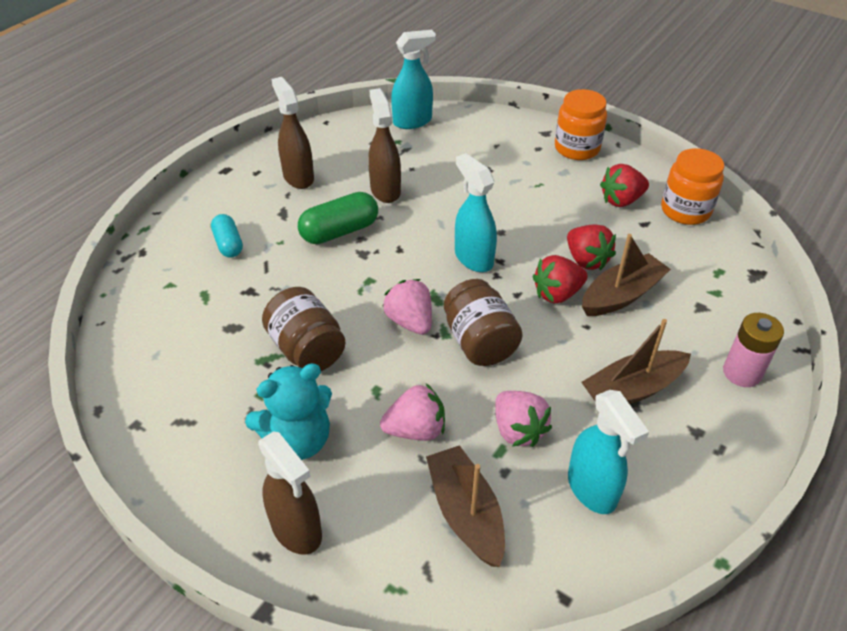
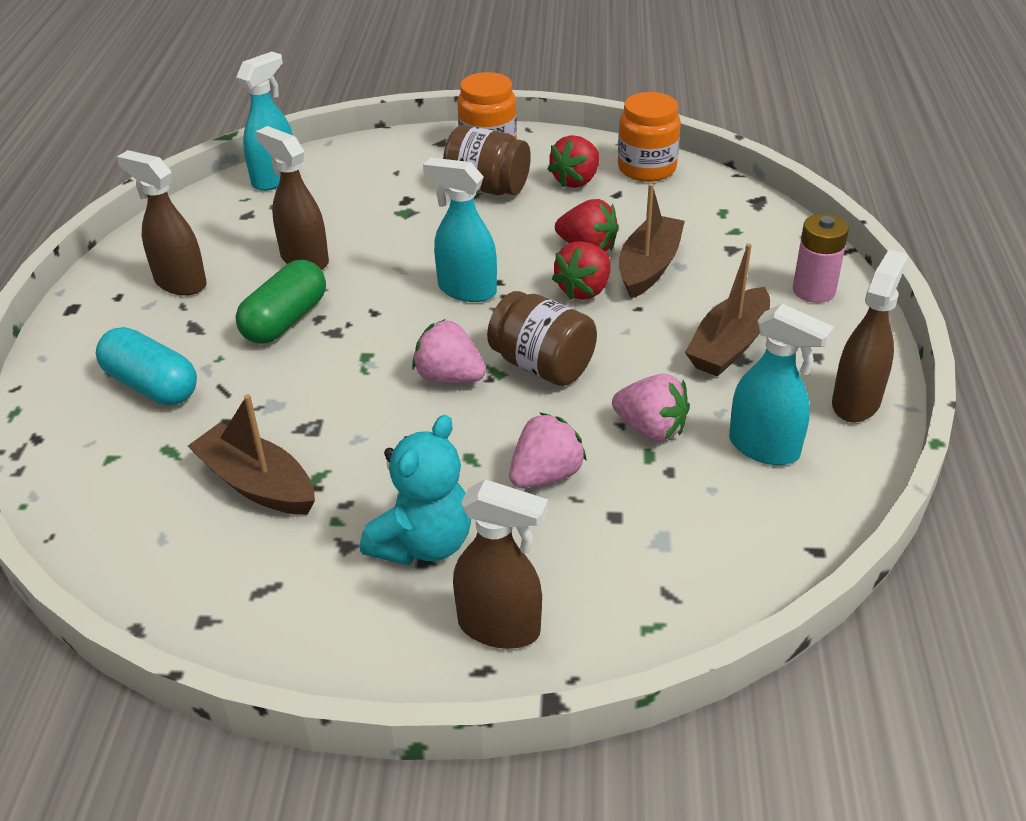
camera: 30 degrees left, 5 degrees down
(228, 244) = (151, 385): turquoise capsule -> turquoise capsule, size x1.54
(307, 349) = (353, 452): brown jar -> brown jar (487, 188)
(466, 513) = (663, 525): brown boat -> brown boat (257, 484)
(699, 488) = (856, 402): none -> brown spray bottle

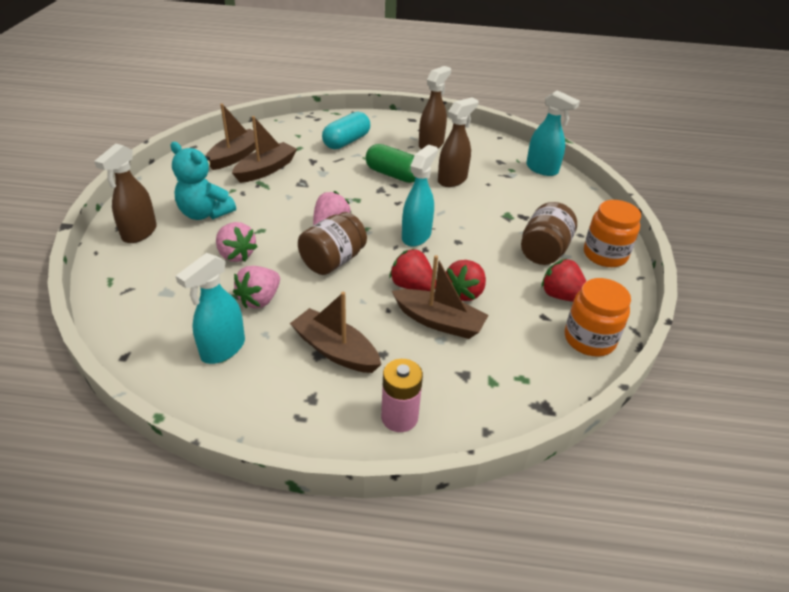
camera: 90 degrees right, 0 degrees up
(195, 542) = (235, 156): none -> brown boat
(856, 402) = (252, 411): brown spray bottle -> none

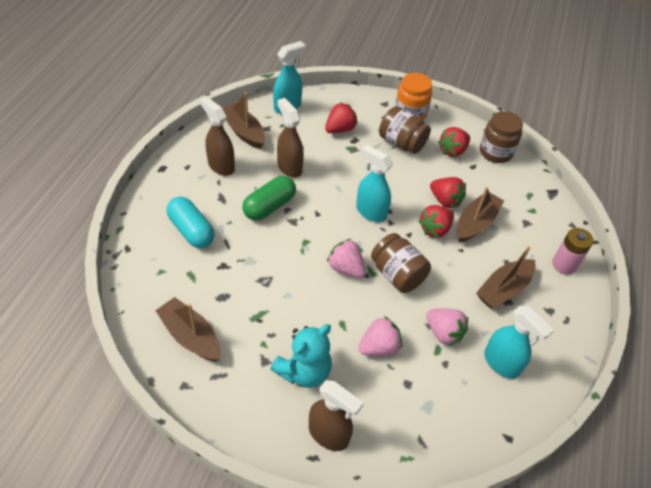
camera: 80 degrees left, 10 degrees up
(266, 169) = (230, 309): brown boat -> brown boat (243, 131)
(533, 205) = (340, 129): none -> red strawberry
(589, 339) = (495, 152): orange jar -> brown jar

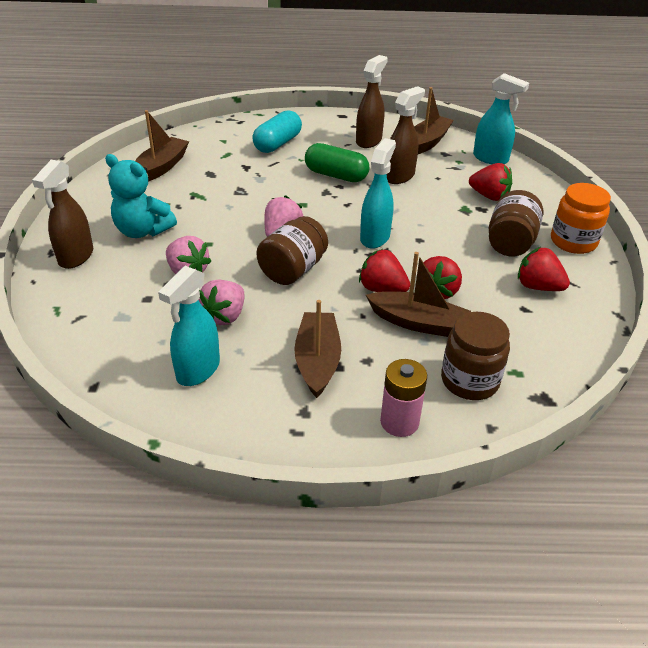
camera: 75 degrees right, 10 degrees down
(495, 152) = (575, 327): brown jar -> brown jar (469, 381)
(503, 289) = (317, 361): brown boat -> brown boat turned 60 degrees clockwise

